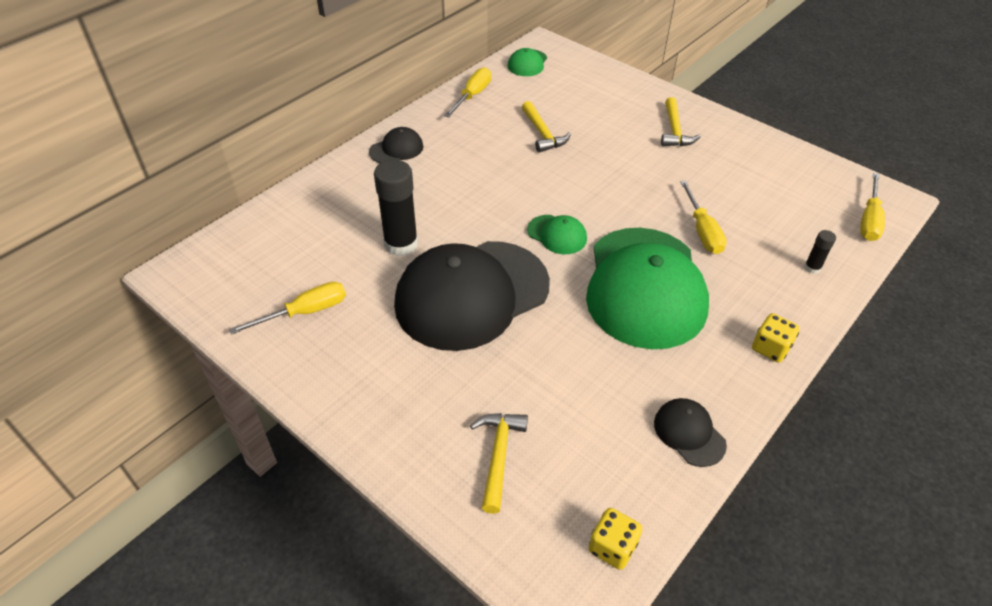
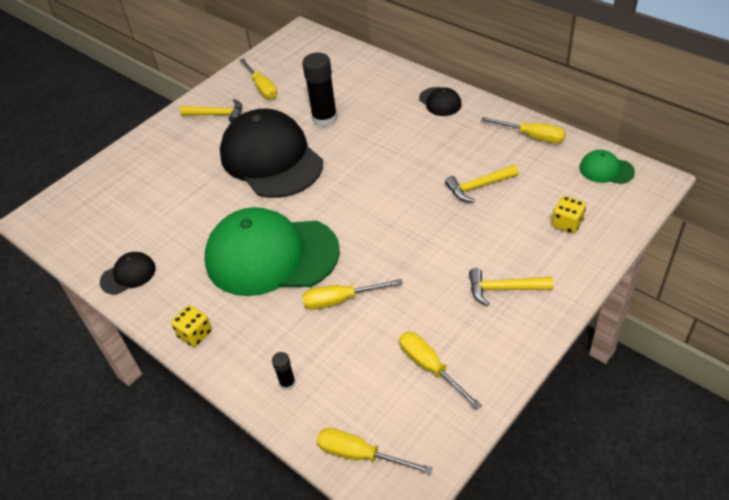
camera: 95 degrees right, 0 degrees up
(498, 456) = (135, 181): yellow hammer -> yellow hammer (217, 115)
(557, 234) = (335, 201): green cap -> none
(612, 547) = (61, 233): yellow dice -> yellow dice (567, 223)
(769, 177) = (430, 367): none -> yellow screwdriver

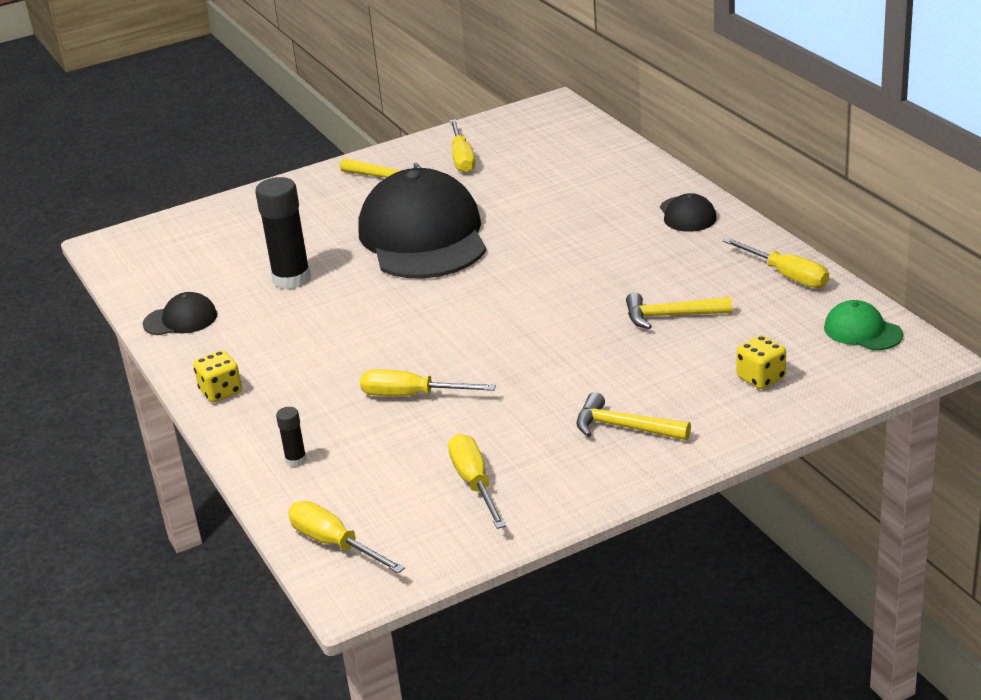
camera: 20 degrees right, 15 degrees down
(271, 255) = (358, 335): green cap -> none
(324, 119) = (520, 206): black glue stick -> black glue stick (291, 279)

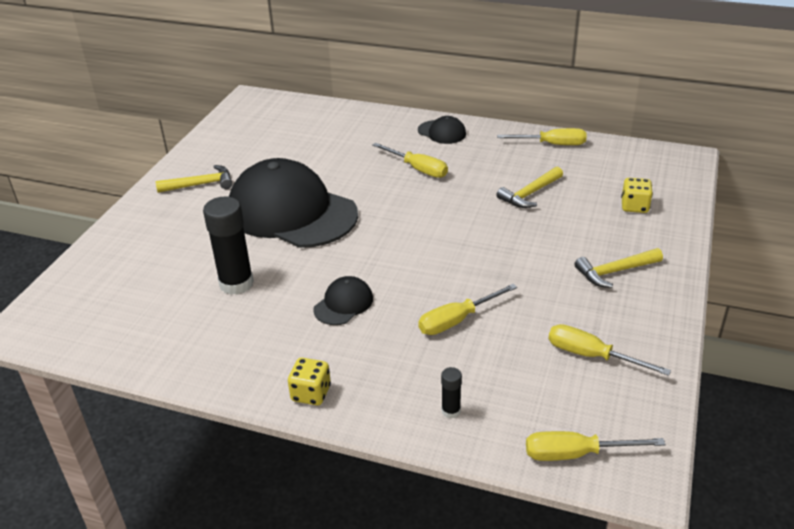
camera: 45 degrees left, 5 degrees up
(180, 319) = (187, 356): black cap -> black cap (343, 304)
(462, 158) = (238, 152): yellow screwdriver -> yellow screwdriver (418, 169)
(862, 331) = (638, 158): green cap -> none

